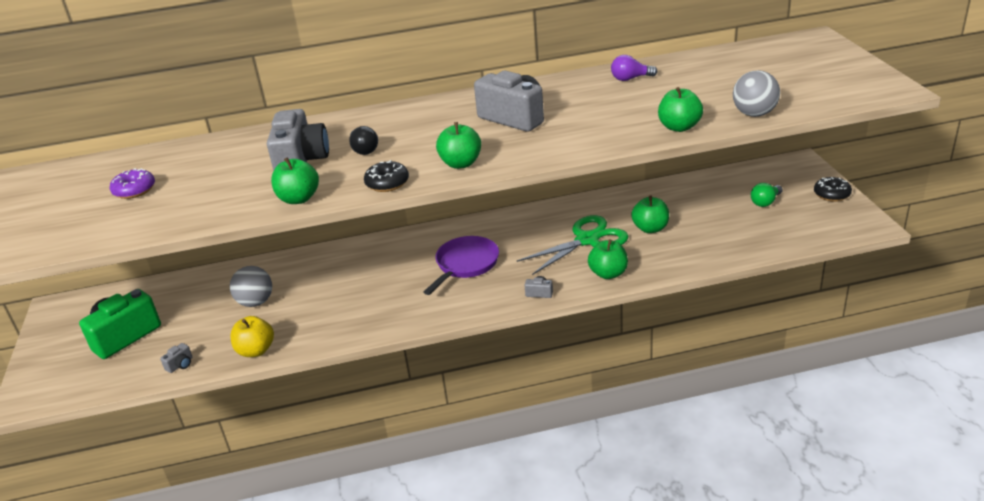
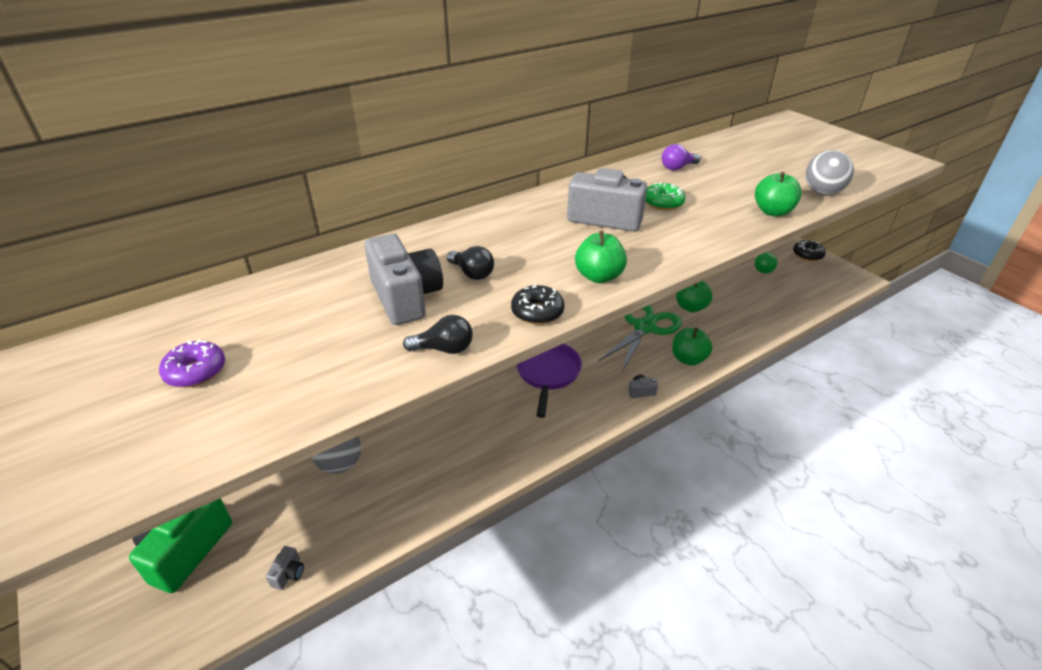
camera: 25 degrees left, 5 degrees up
(256, 350) = (378, 529): yellow apple -> none
(299, 199) = (444, 349): green apple -> black light bulb
(580, 110) = (663, 203): none -> green donut

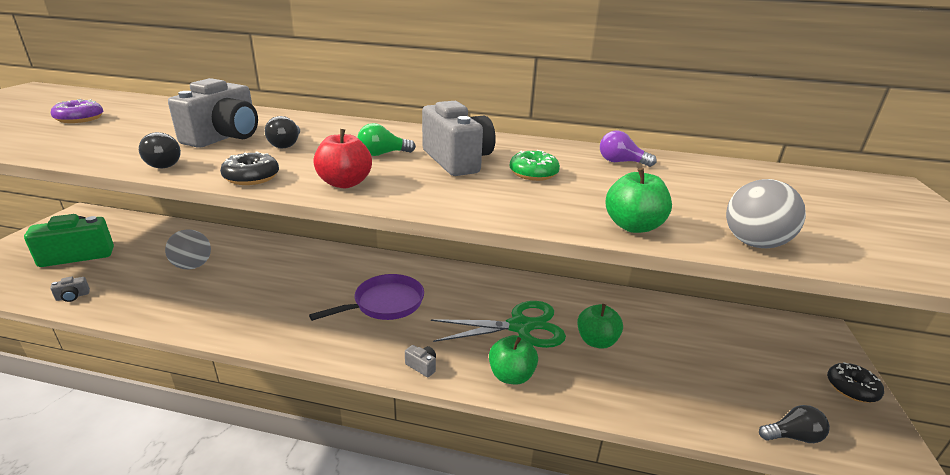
camera: 45 degrees right, 10 degrees down
(599, 276) = (345, 183): green apple -> red apple
(764, 269) = (754, 364): green light bulb -> green light bulb (383, 154)
(820, 296) = (792, 436): none -> black light bulb

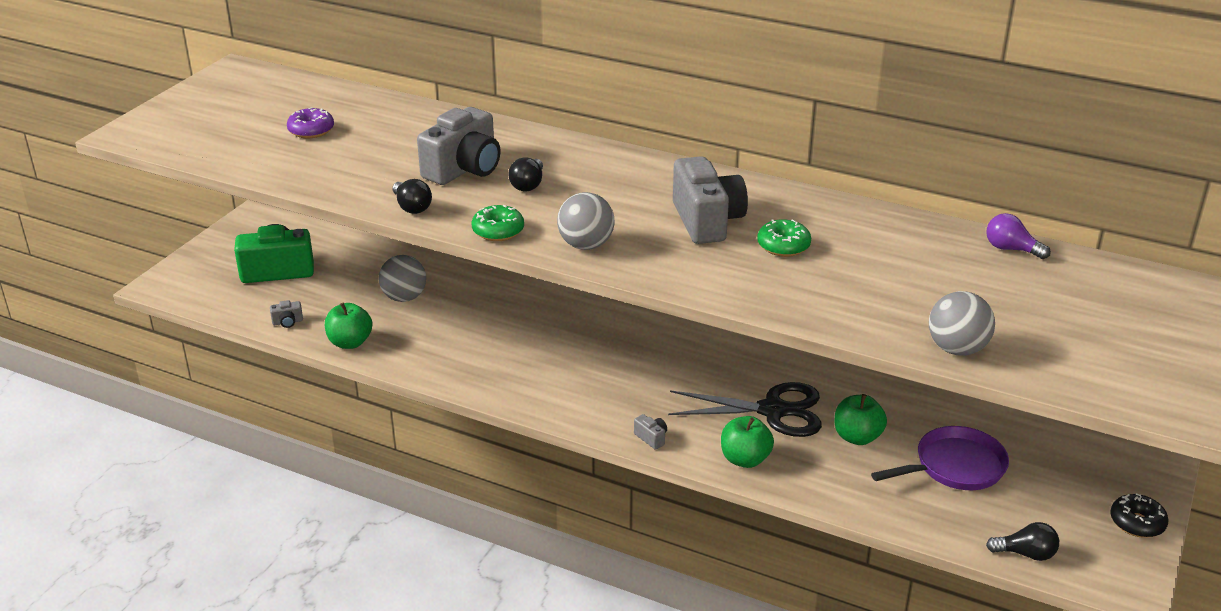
camera: 15 degrees right, 5 degrees up
(251, 177) = (498, 231): black donut -> green donut
(345, 183) = (586, 245): red apple -> grey ball
(383, 154) = (628, 206): green light bulb -> none
(384, 304) = (621, 367): purple pan -> purple pan (954, 467)
(520, 326) = (772, 410): green scissors -> black scissors
(621, 162) = (894, 236): purple light bulb -> purple light bulb (1011, 249)
(633, 226) = (850, 320): green apple -> green apple (350, 342)

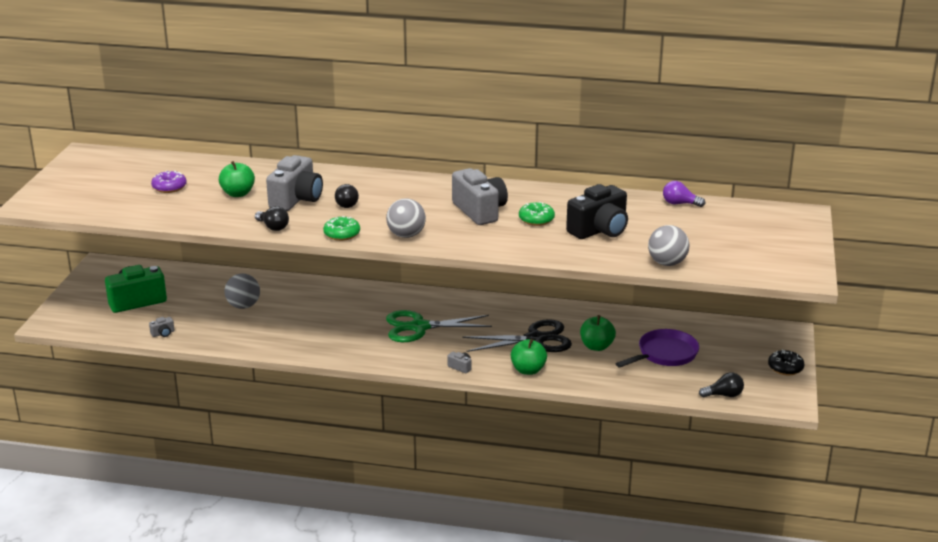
camera: 15 degrees left, 5 degrees down
(350, 342) = (217, 340): green apple -> green apple (238, 194)
(619, 365) = (419, 327): none -> green scissors
(871, 277) = (599, 230): none -> black camera

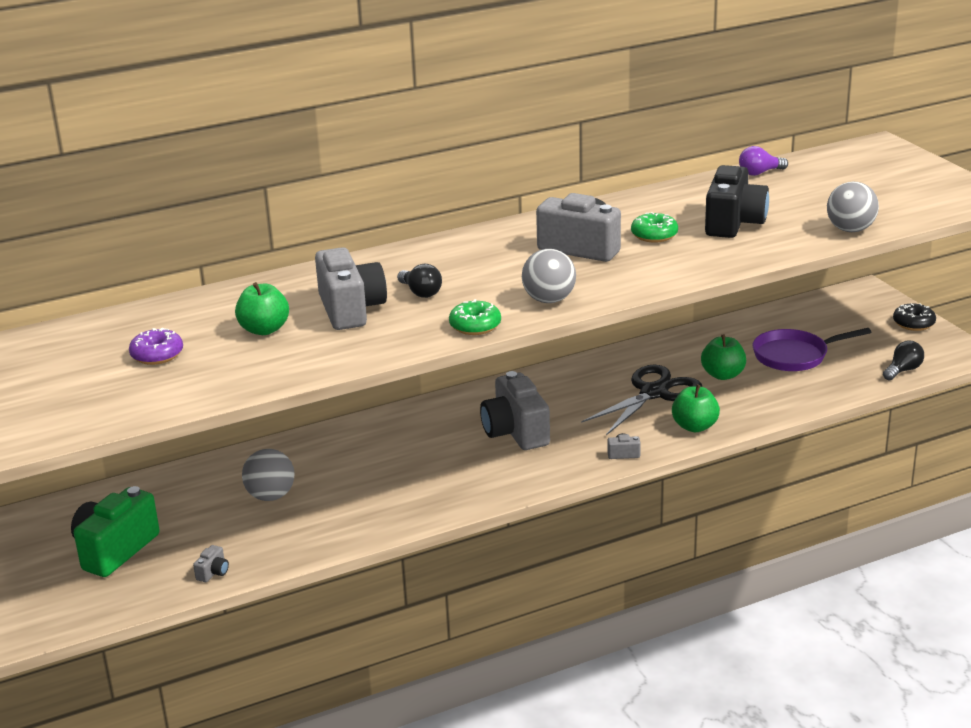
camera: 35 degrees left, 0 degrees up
(273, 227) = (378, 349): black light bulb -> none
(419, 327) = (515, 432): green scissors -> grey camera
(664, 354) = (795, 355): purple pan -> purple pan turned 120 degrees counterclockwise

